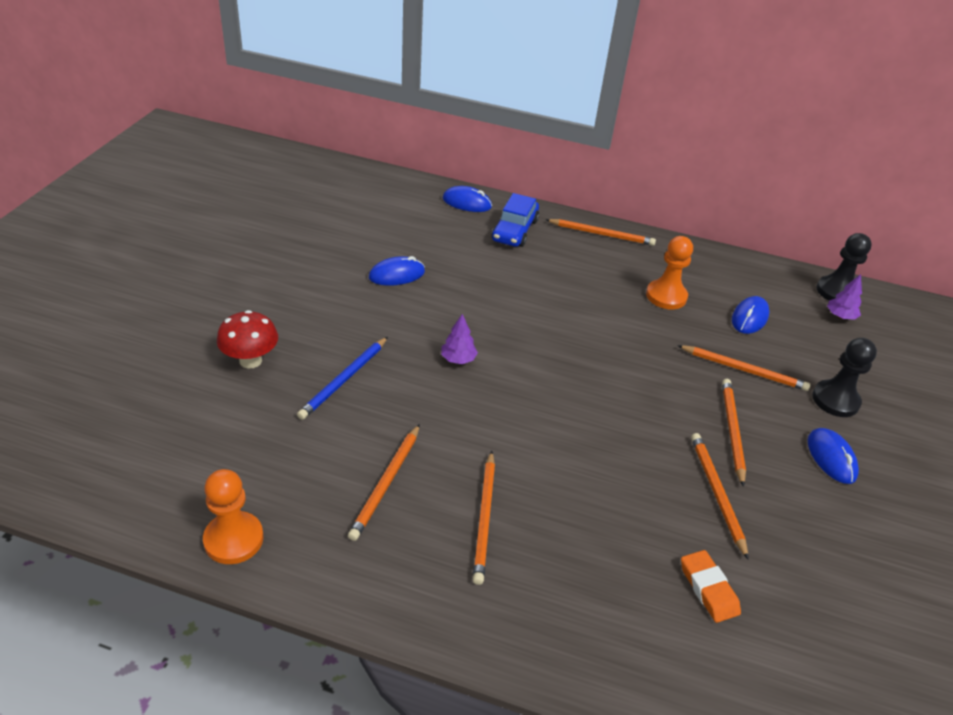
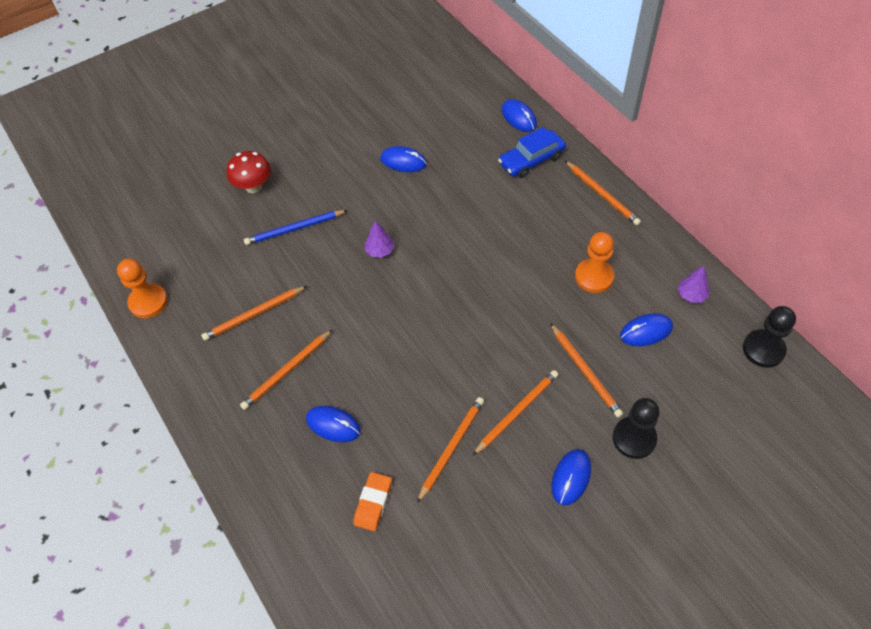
camera: 45 degrees right, 15 degrees up
(589, 541) = (333, 425): none -> blue mouse
(840, 316) = (736, 373): purple tree -> purple tree (691, 295)

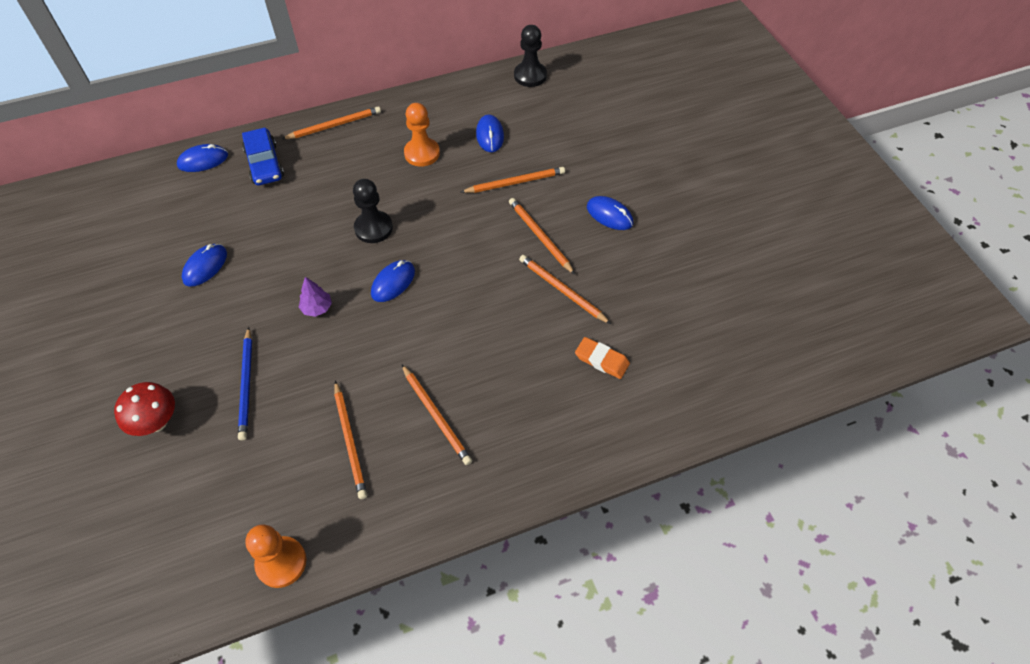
camera: 80 degrees left, 0 degrees up
(333, 425) = (512, 381): blue mouse -> blue mouse (393, 282)
(634, 438) = (585, 168): black pawn -> black pawn (373, 228)
(691, 295) = (465, 100): purple tree -> none

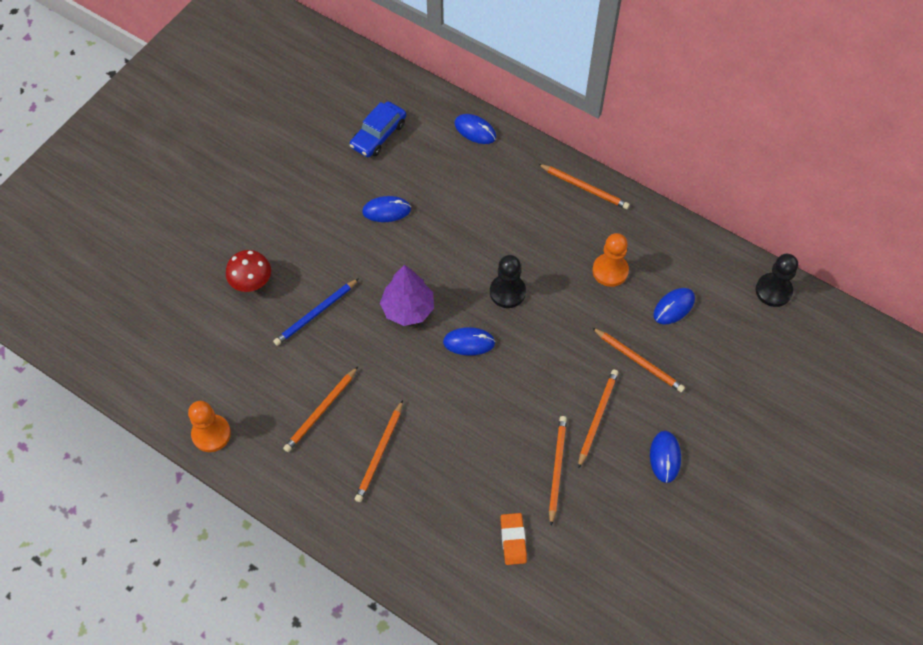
camera: 55 degrees right, 5 degrees up
(264, 164) = (506, 172): blue car -> blue car (378, 135)
(317, 308) = (408, 309): purple tree -> purple tree, size x1.85

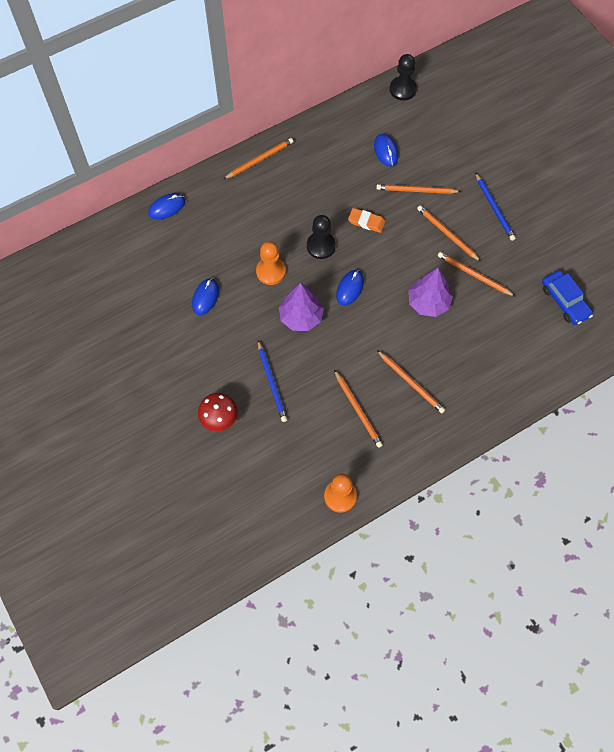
camera: 65 degrees left, 5 degrees up
(378, 135) = (130, 275): blue car -> blue car (564, 301)
(493, 432) = (428, 302): none -> purple tree
(513, 540) = (514, 324): orange eraser -> orange eraser (366, 222)
(610, 271) = (337, 175): orange pawn -> orange pawn (271, 272)
(638, 361) = (416, 190): orange pencil -> orange pencil turned 150 degrees counterclockwise
(665, 457) = (494, 208): blue mouse -> blue pencil

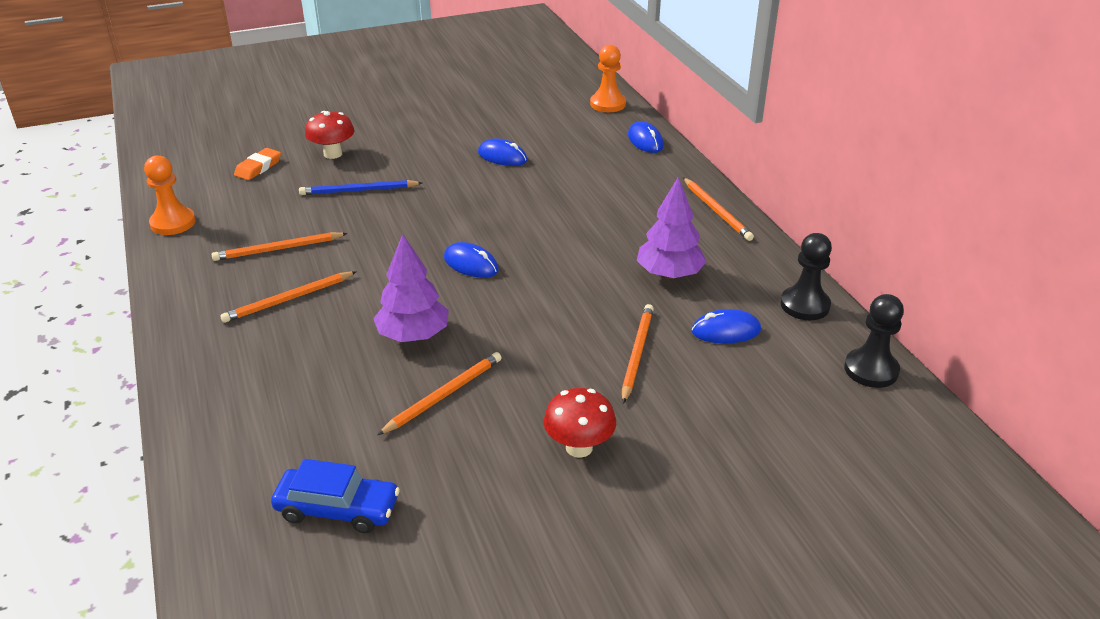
camera: 100 degrees right, 30 degrees down
(271, 272) = (523, 204): orange pawn -> orange pawn (607, 104)
(301, 317) = (442, 220): purple tree -> purple tree (669, 274)
(321, 246) = (552, 247): black pawn -> black pawn (805, 305)
(366, 222) = (584, 293): orange eraser -> orange eraser (258, 167)
(447, 234) = (537, 376): orange pencil -> none
(494, 208) = (579, 447): blue pencil -> red mushroom
(564, 301) = (337, 509): blue car -> blue car turned 150 degrees counterclockwise

